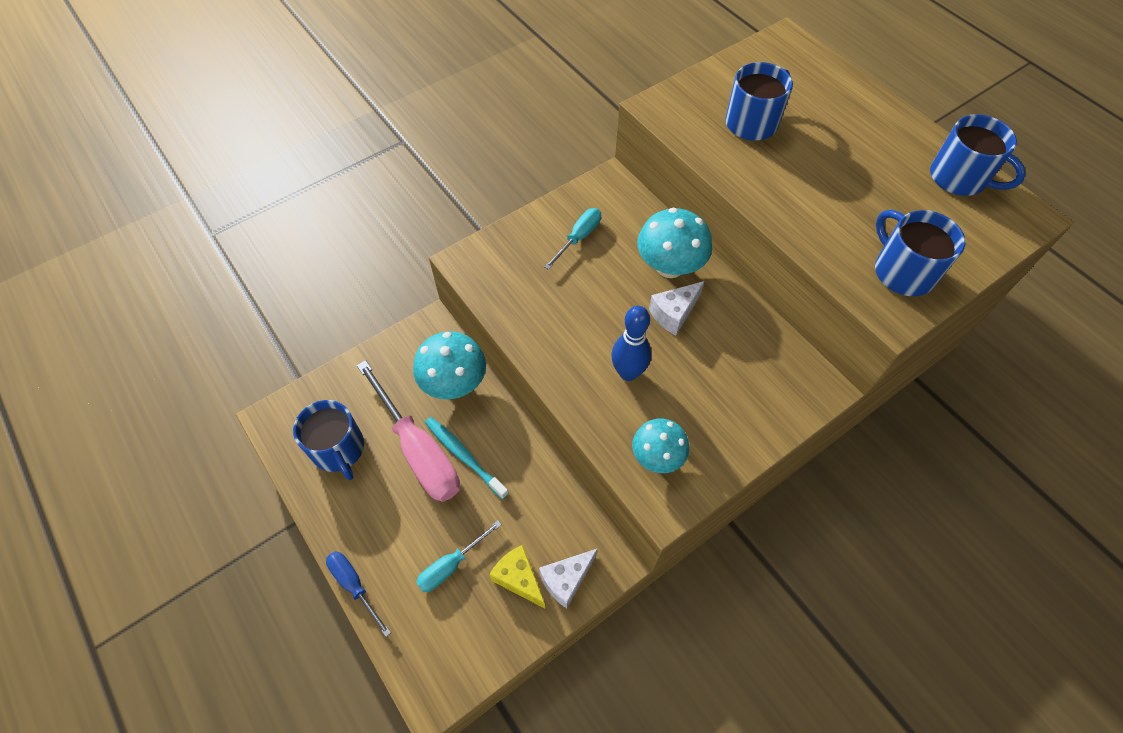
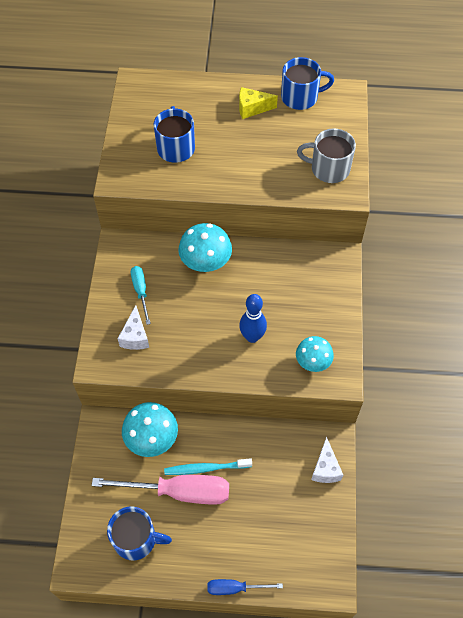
camera: 50 degrees left, 0 degrees up
(451, 565) = (267, 524): turquoise screwdriver -> none
(519, 579) = (305, 493): yellow cheese -> yellow cheese (252, 108)
(674, 314) = (237, 286): white cheese -> white cheese (135, 336)
(902, 271) = (329, 169): blue mug -> grey mug

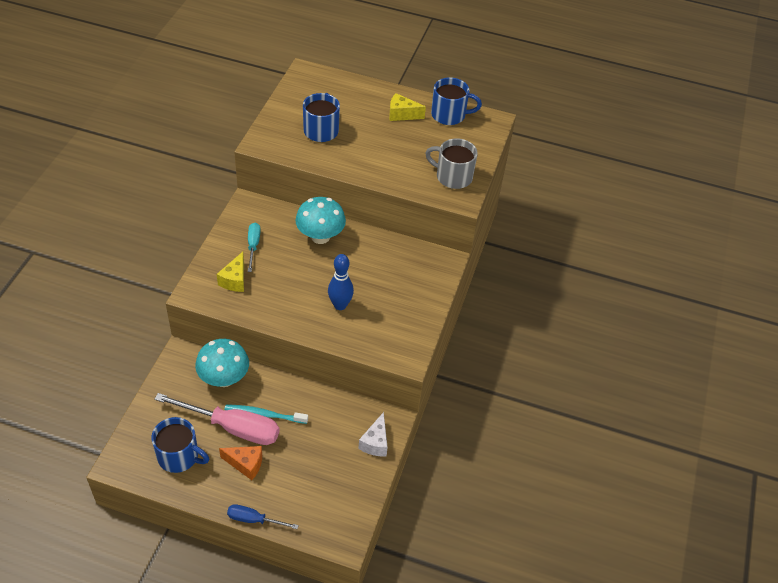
camera: 10 degrees right, 10 degrees down
(135, 336) = (235, 280): white cheese -> yellow cheese
(206, 529) = (245, 464): none -> orange cheese
(313, 362) = (387, 339): turquoise mushroom -> none

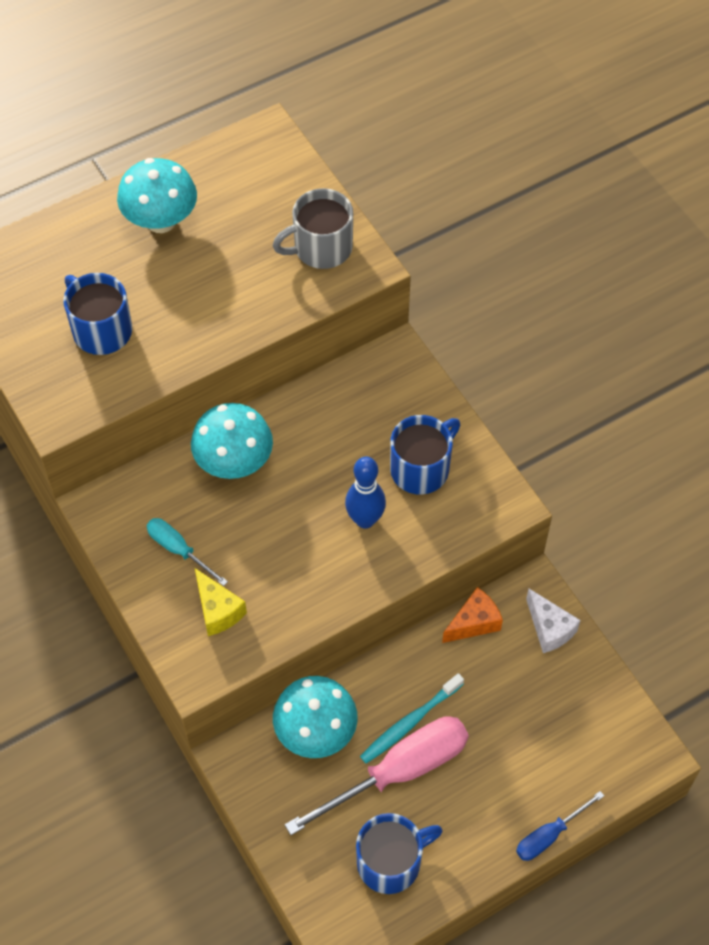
camera: 45 degrees left, 10 degrees up
(245, 464) = (464, 792): orange cheese -> orange cheese (474, 623)
(402, 114) = (161, 221): yellow cheese -> turquoise mushroom
(449, 115) = (212, 171): blue mug -> blue mug (421, 468)

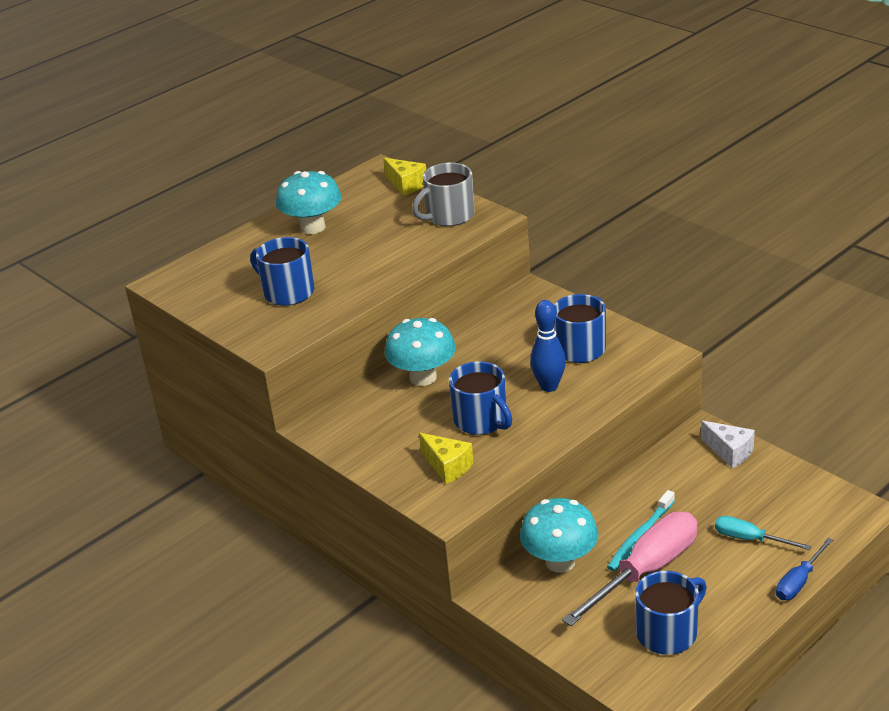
camera: 10 degrees left, 25 degrees down
(178, 550) = (397, 438): turquoise screwdriver -> turquoise screwdriver (750, 539)
(275, 551) = (481, 420): none -> blue mug
(290, 174) = (406, 185): none -> yellow cheese
(474, 623) = (664, 462): orange cheese -> none

